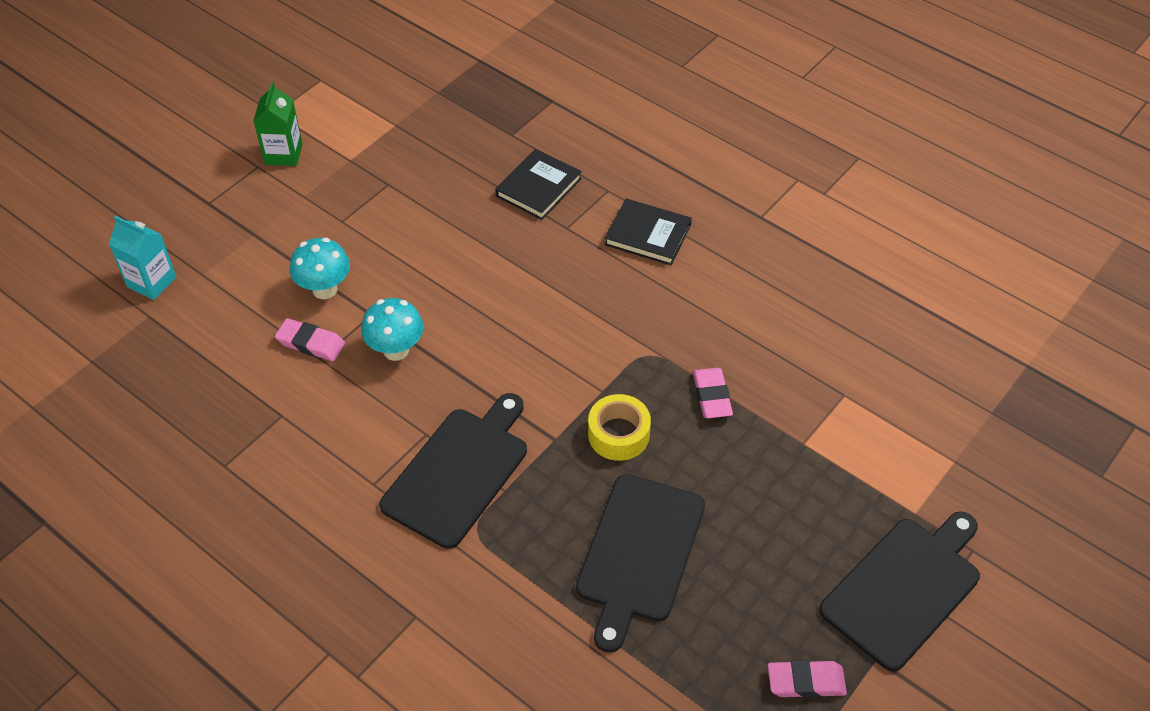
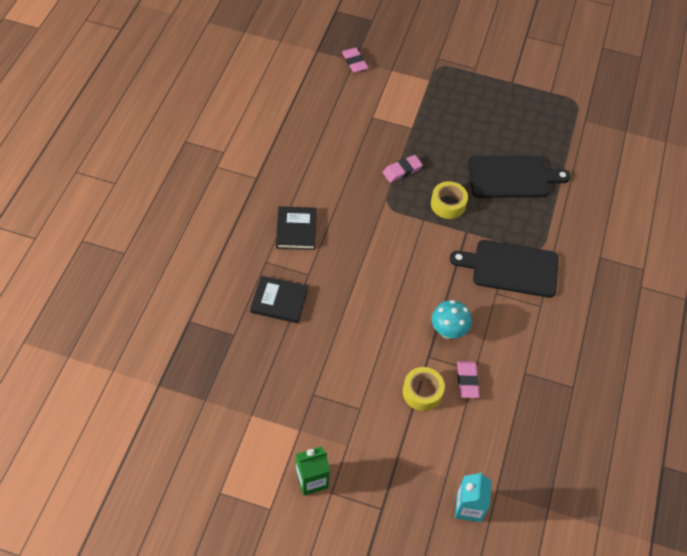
camera: 115 degrees left, 5 degrees up
(325, 289) = (422, 392): turquoise mushroom -> yellow tape
(806, 682) = (538, 103): pink eraser -> pink eraser (354, 62)
(904, 588) = (472, 78): black cutting board -> none

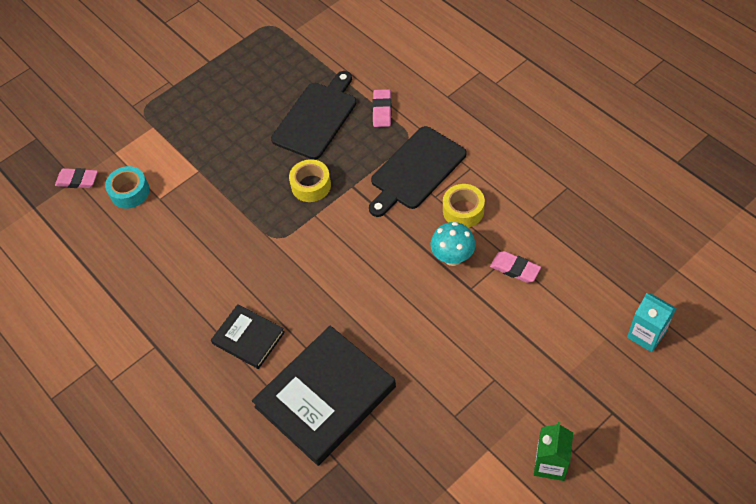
camera: 50 degrees left, 0 degrees up
(279, 301) = (325, 397): black book -> black book, size x1.87
(366, 97) = (130, 192): none -> turquoise tape
(402, 171) = (244, 205): pink eraser -> pink eraser (382, 110)
(422, 392) = (506, 314): yellow tape -> yellow tape (463, 210)

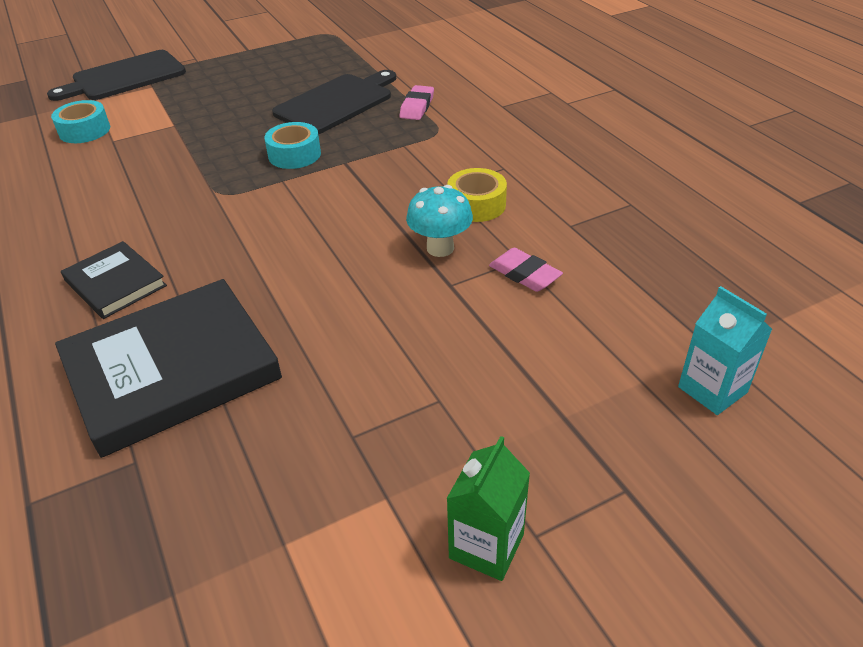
camera: 10 degrees right, 15 degrees down
(77, 180) = (38, 114): pink eraser -> none
(311, 185) = (294, 155): yellow tape -> turquoise tape
(415, 170) = (431, 160): black cutting board -> black cutting board (124, 77)

